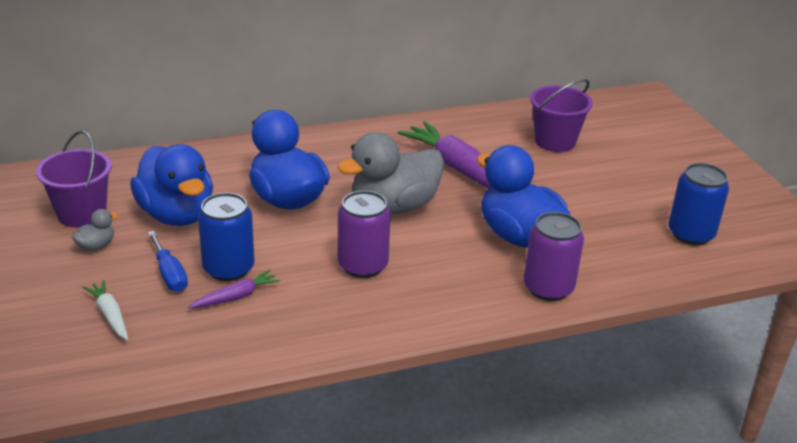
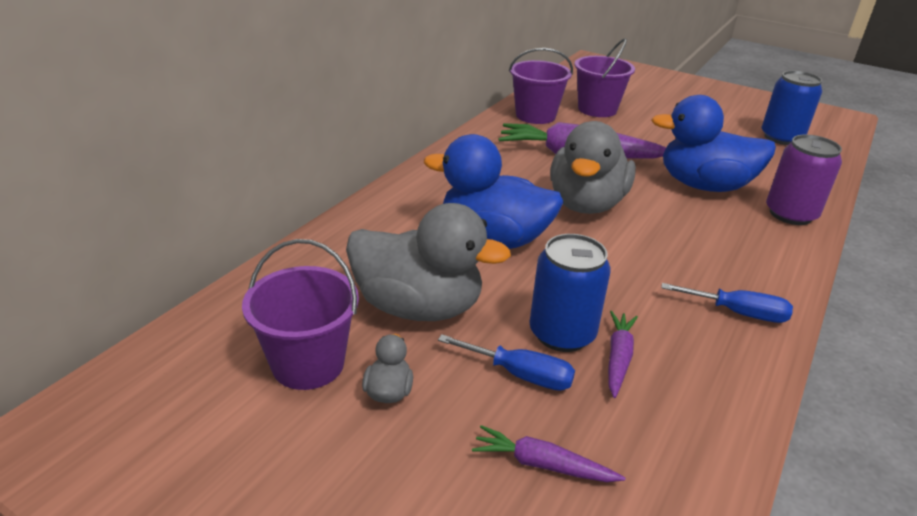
camera: 40 degrees left, 0 degrees up
(110, 315) = (542, 464): white carrot -> purple carrot
(177, 215) = (418, 307): blue duck -> grey duck
(359, 317) = (738, 313): none -> blue screwdriver
(362, 265) = (656, 265): purple can -> none
(486, 127) = (535, 115): none -> purple bucket

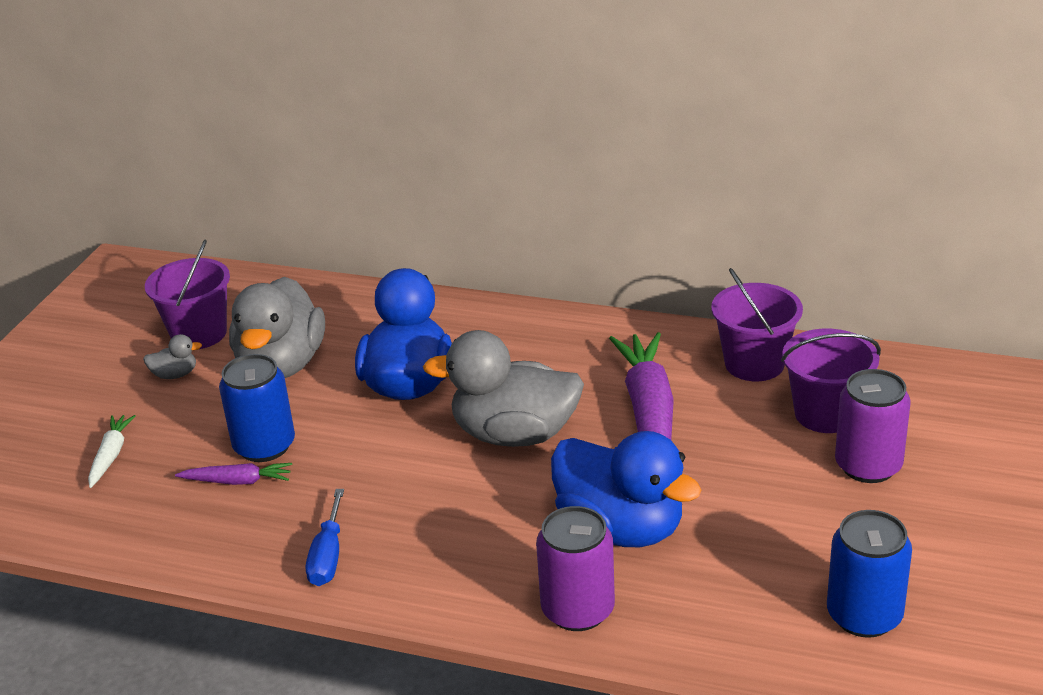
camera: 80 degrees right, 0 degrees up
(520, 375) = (205, 431): blue screwdriver -> none
(542, 464) = (111, 455): purple carrot -> white carrot
(650, 110) = (868, 466): none -> purple can
(704, 186) = (620, 528): blue duck -> blue duck turned 135 degrees clockwise

